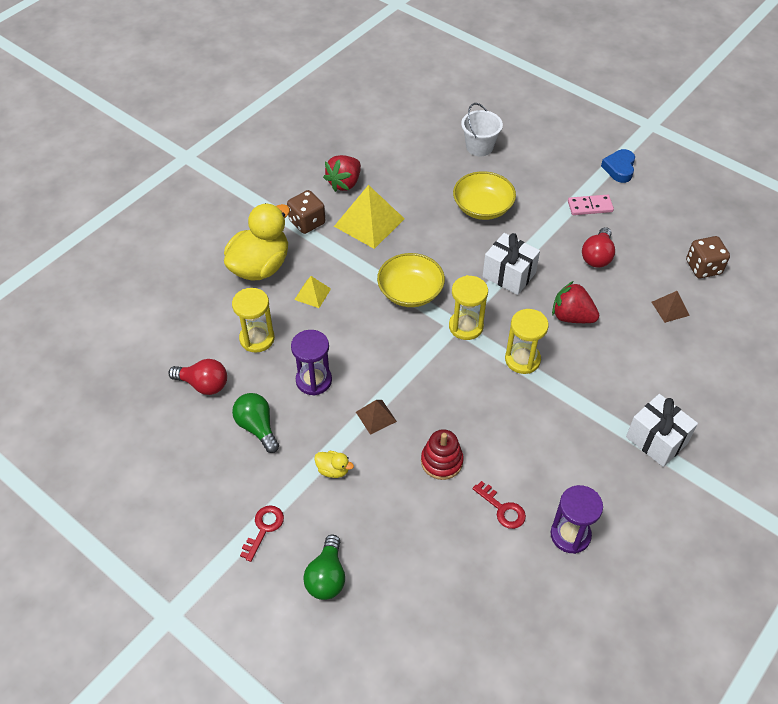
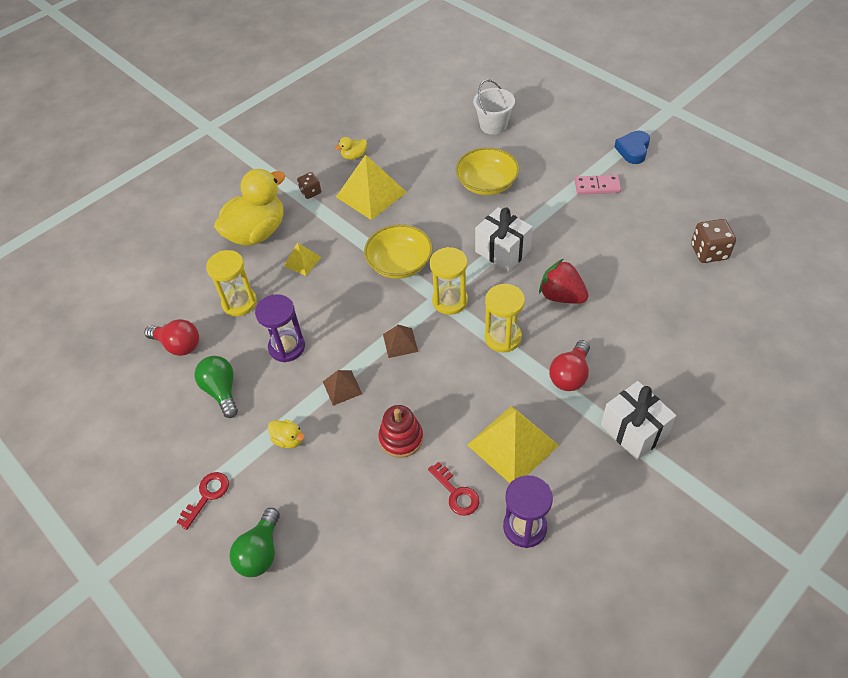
camera: 10 degrees right, 0 degrees up
(307, 222) = (310, 192): brown dice -> brown dice, size x0.62
(344, 183) = (354, 156): red strawberry -> yellow duck
(547, 460) = (512, 445): none -> yellow pyramid
(597, 256) = (597, 236): red light bulb -> red light bulb (570, 375)
(670, 308) = (667, 293): brown pyramid -> brown pyramid (400, 342)

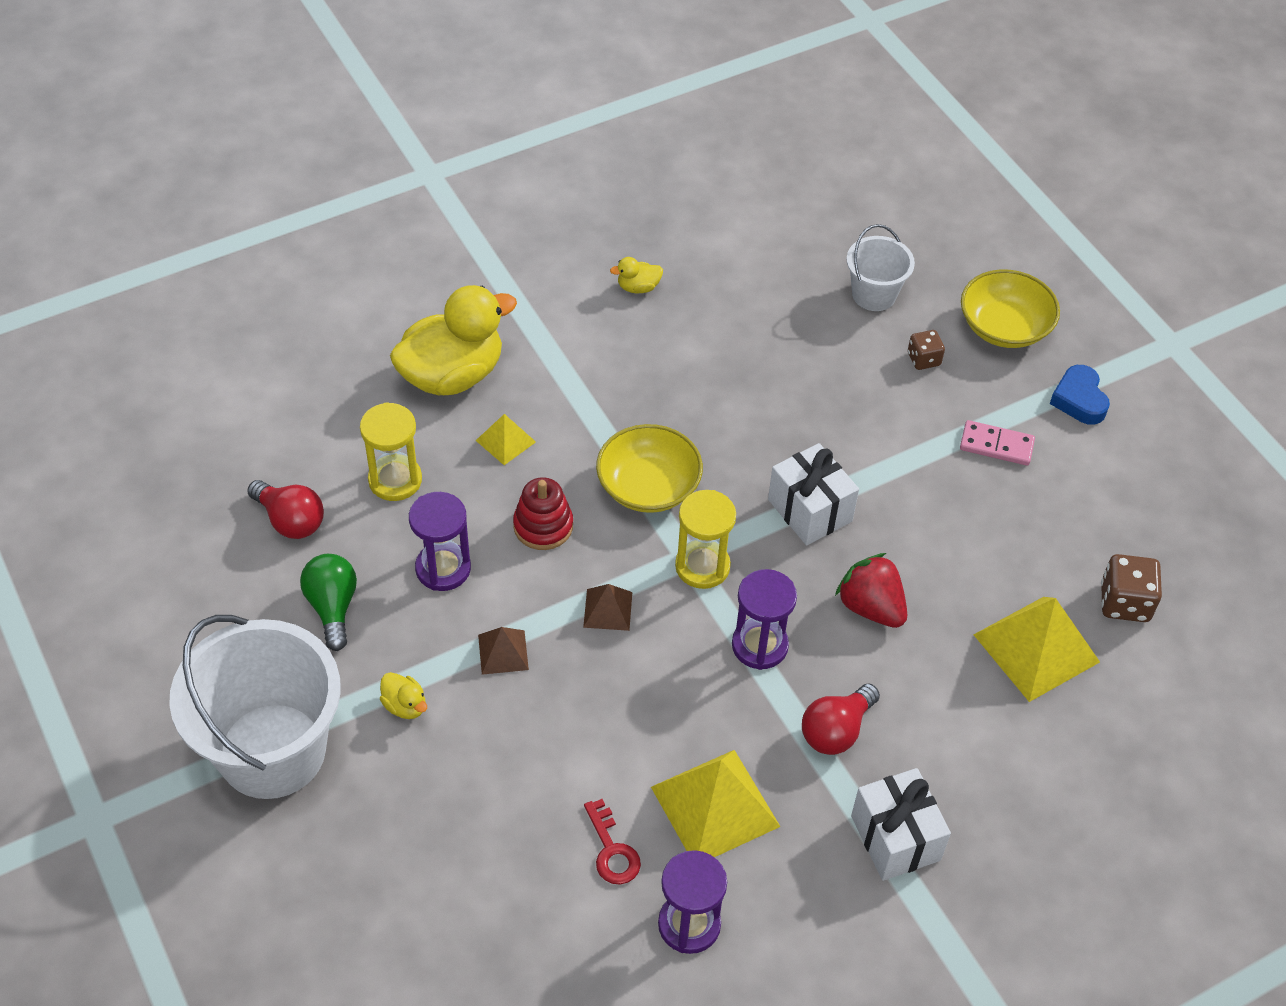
camera: 10 degrees right, 0 degrees up
(207, 495) = (272, 751): red key -> white bucket
(260, 552) = (322, 849): green light bulb -> none
(310, 192) = (552, 330): brown dice -> brown dice (923, 359)
(371, 194) = (643, 360): yellow pyramid -> yellow pyramid (1036, 648)
(401, 438) = (562, 750): red stacking toy -> red stacking toy (543, 526)
(487, 184) = (827, 392): yellow bowl -> yellow bowl (1004, 327)
(503, 337) = (759, 645): yellow hourglass -> purple hourglass
(633, 150) = (1079, 399): blue heart -> blue heart turned 45 degrees counterclockwise

